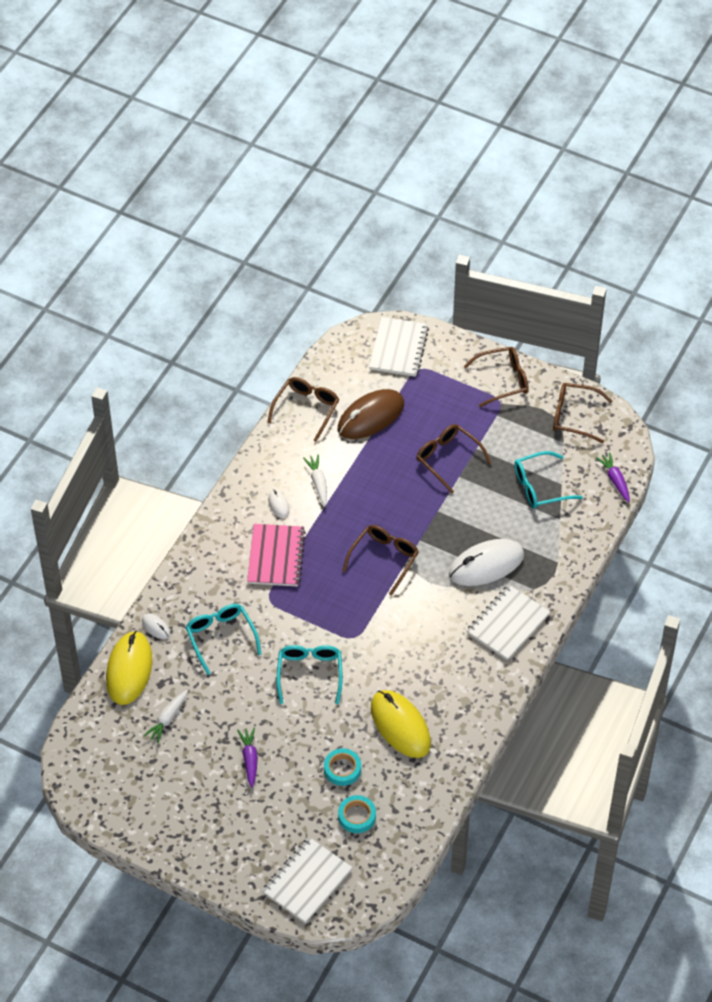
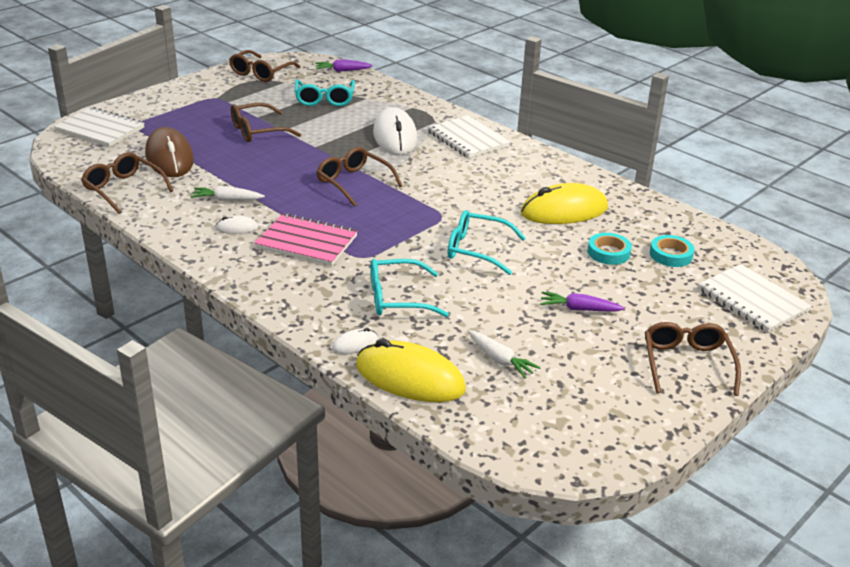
camera: 75 degrees left, 20 degrees down
(503, 380) = (191, 92): brown glasses -> brown glasses (686, 363)

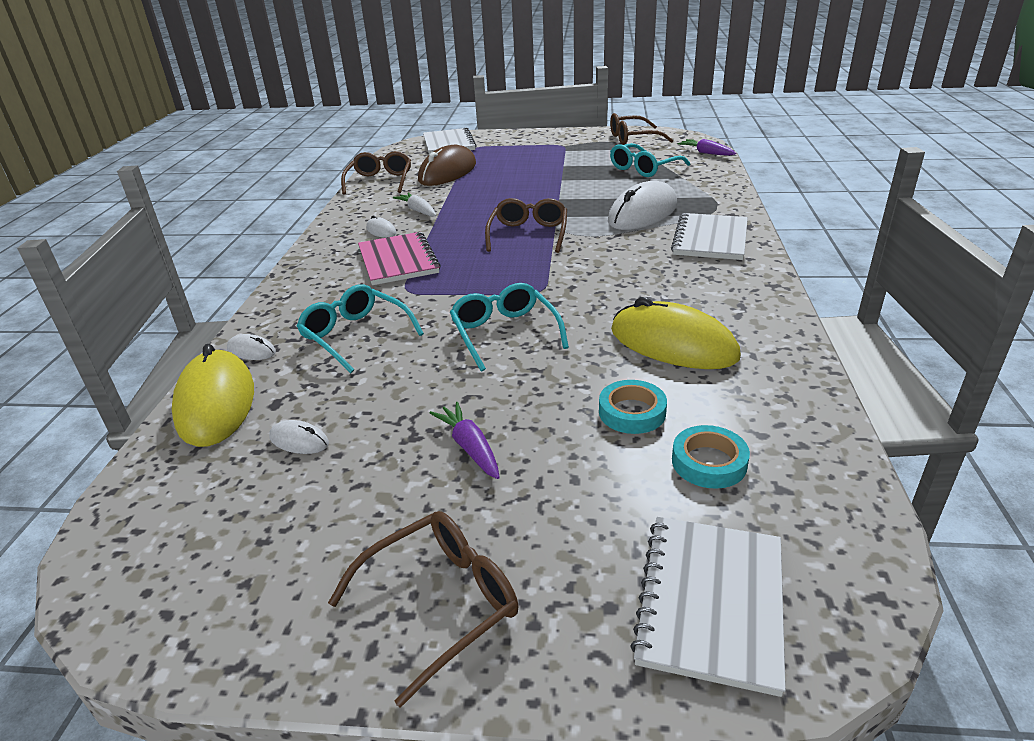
camera: 55 degrees right, 0 degrees up
(257, 131) = (541, 174): brown glasses -> none
(500, 360) = (299, 441): white carrot -> white mouse

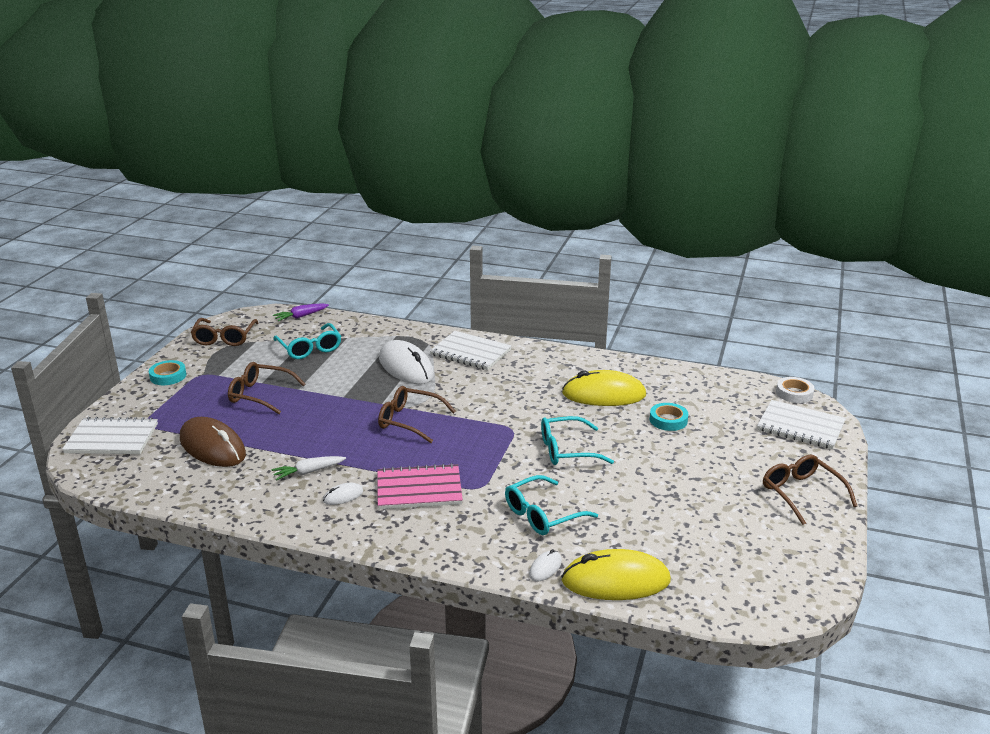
camera: 80 degrees left, 5 degrees down
(299, 441) = (670, 539): white mouse -> none
(380, 181) = (195, 492): brown glasses -> brown glasses (260, 395)
(469, 447) = (688, 475): purple carrot -> none
(673, 344) = (604, 394): yellow mouse -> yellow mouse turned 45 degrees clockwise
(709, 462) = (714, 408): turquoise tape -> turquoise tape (168, 376)
(864, 589) = (794, 393): none -> white tape

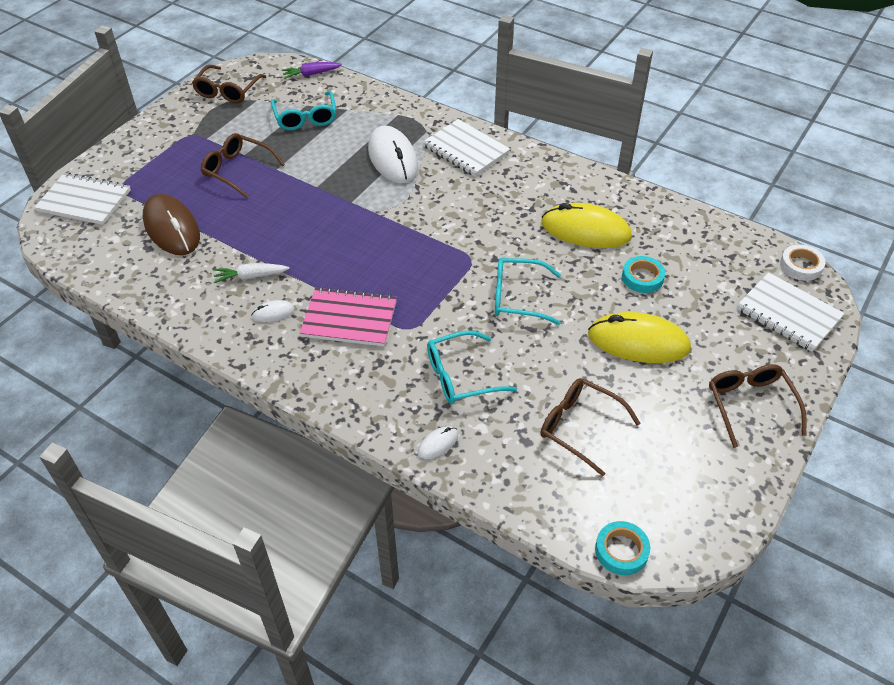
camera: 15 degrees right, 20 degrees up
(168, 376) = (159, 132): turquoise tape -> turquoise tape (621, 551)
(409, 421) = (371, 229): brown glasses -> brown glasses (579, 427)
(615, 581) = (503, 476): yellow mouse -> yellow mouse (638, 342)

